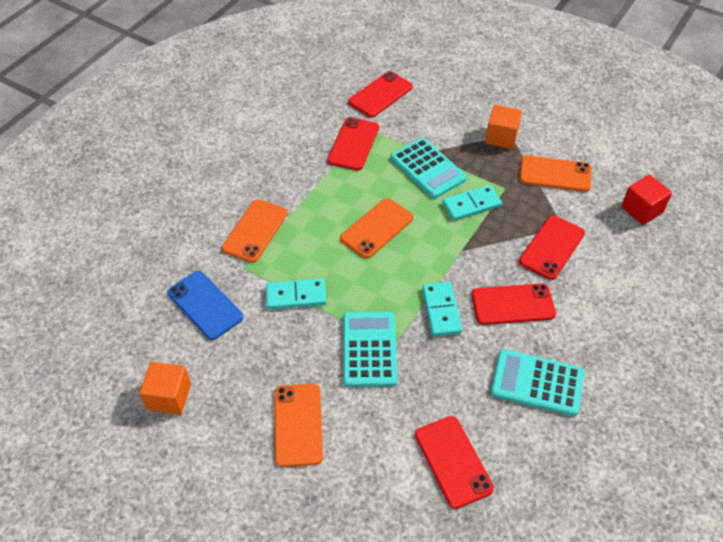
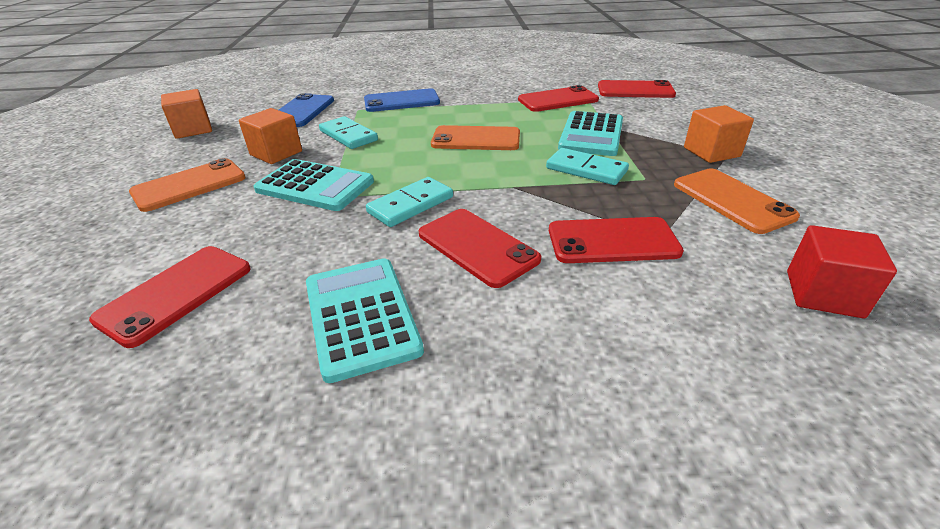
camera: 55 degrees right, 15 degrees down
(255, 231) = (401, 101): orange phone -> blue phone
(287, 353) = (276, 153): none -> orange cube
(369, 349) = (315, 186): turquoise calculator -> turquoise calculator turned 60 degrees clockwise

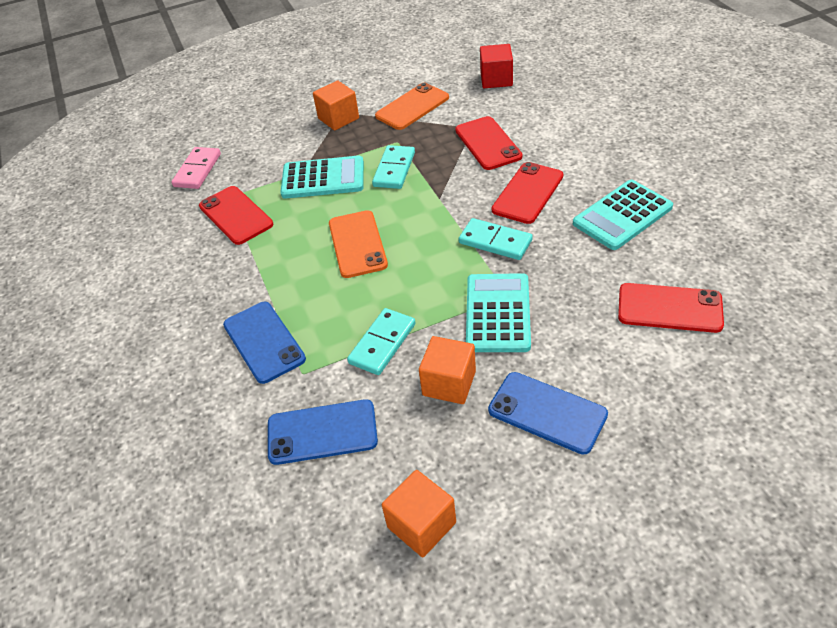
camera: 105 degrees left, 10 degrees up
(189, 185) = (547, 412): orange phone -> blue phone
(635, 90) = (197, 170): red phone -> pink domino

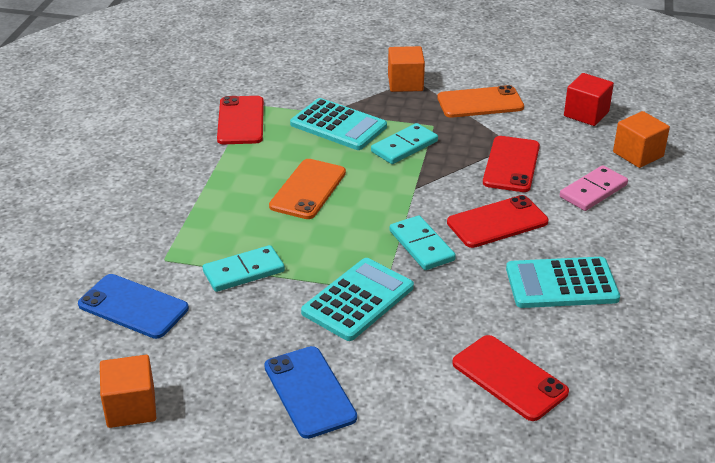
camera: 30 degrees right, 10 degrees down
(197, 170) = (249, 72): pink domino -> pink domino (593, 191)
(264, 342) = (161, 223): blue phone -> none
(449, 383) = (260, 327): orange cube -> orange cube (638, 154)

